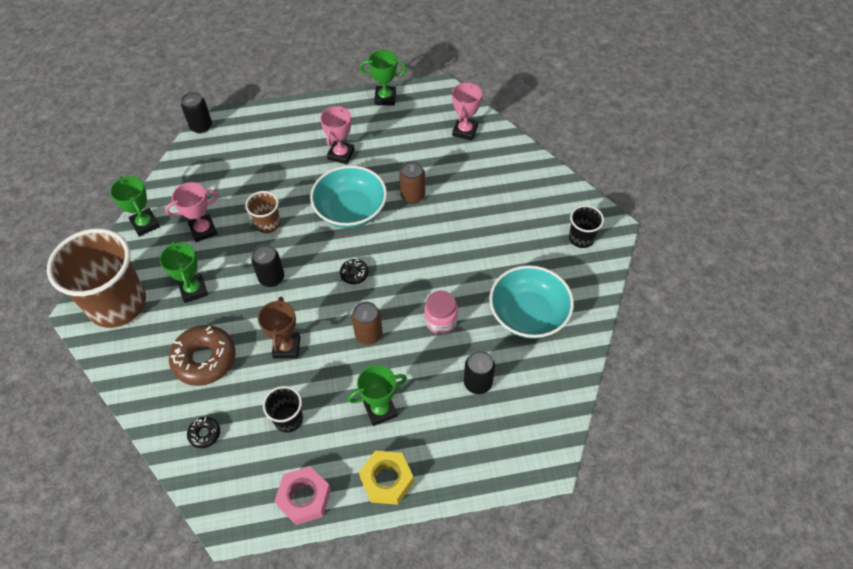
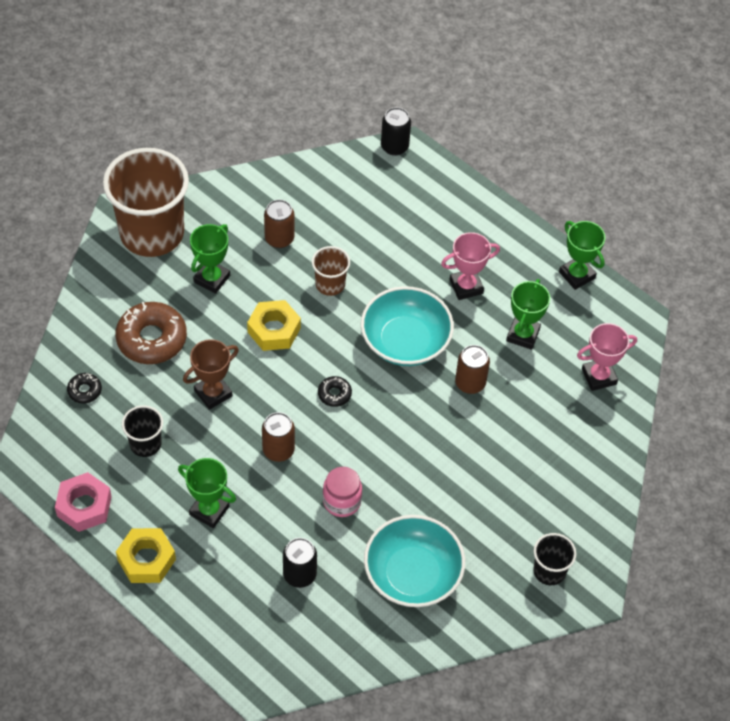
camera: 50 degrees right, 0 degrees up
(145, 224) = (247, 189): green trophy -> green trophy (523, 335)
(203, 230) = (279, 239): pink trophy -> brown can
(271, 278) = (274, 330): black can -> yellow nut

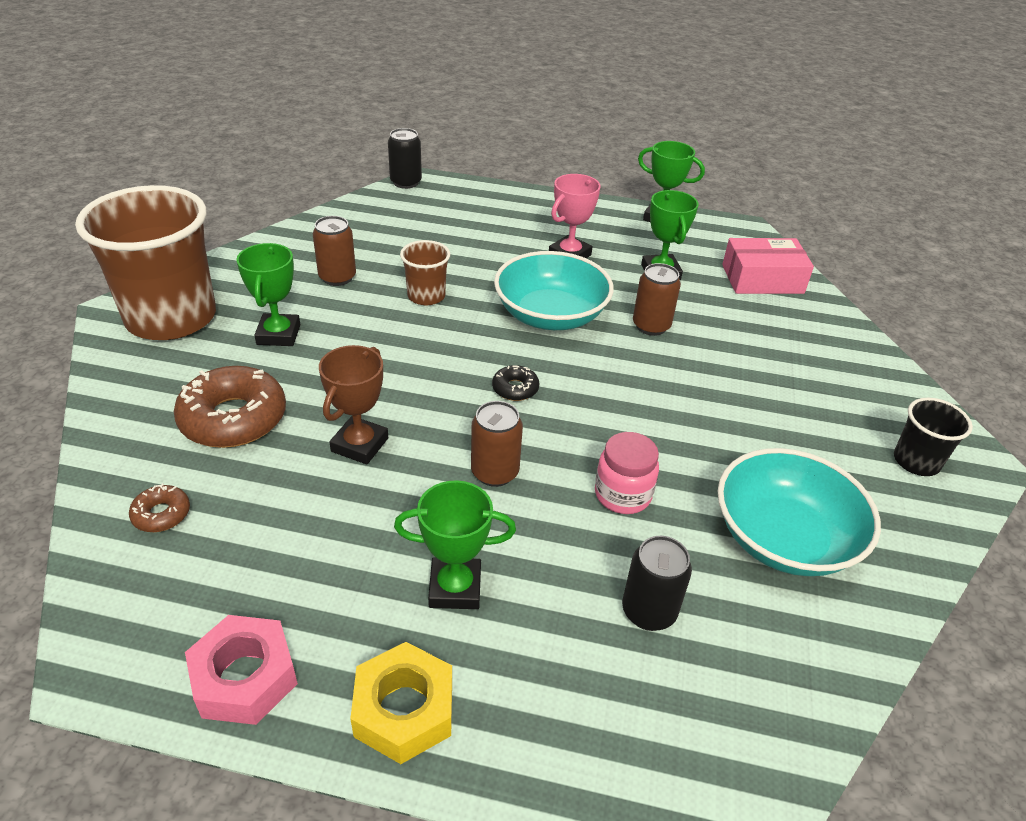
camera: 30 degrees left, 15 degrees down
(84, 391) = (161, 514): black donut -> brown donut
(145, 444) = (299, 543): black cup -> none
(274, 330) = (392, 355): yellow nut -> none
(599, 376) = (762, 279): pink trophy -> pink box

